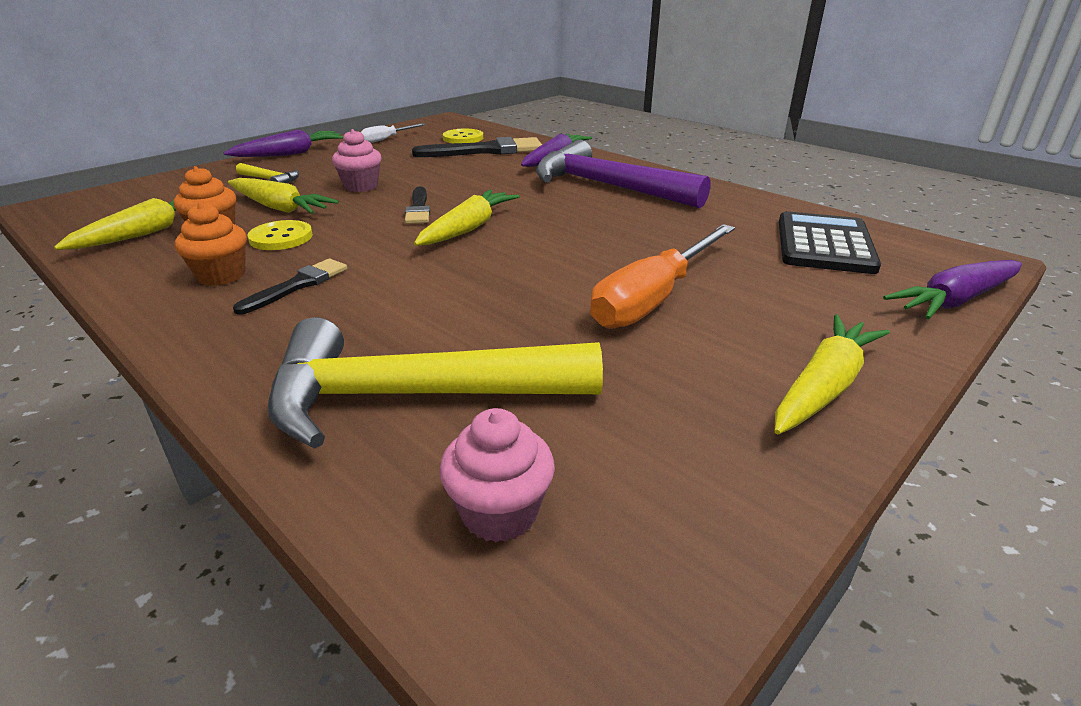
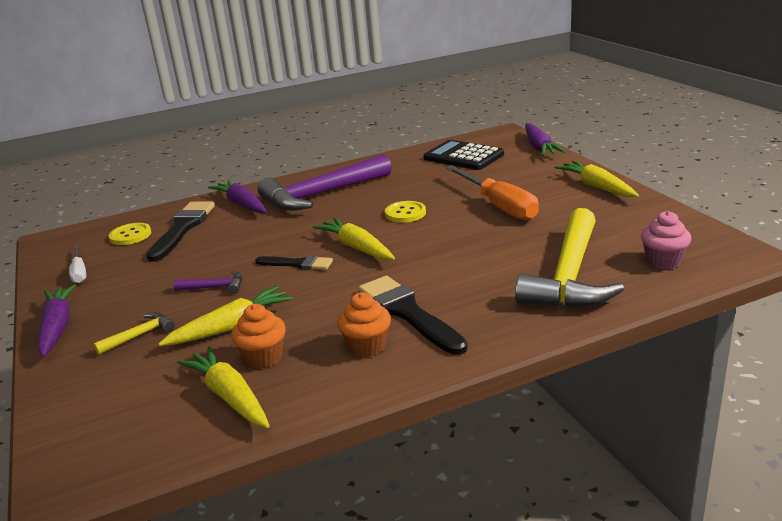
camera: 65 degrees left, 5 degrees down
(281, 237) = (307, 323): yellow button -> yellow button (405, 213)
(297, 285) = (408, 313): black brush -> black brush, size x1.70
(361, 186) = (215, 287): pink cupcake -> purple hammer

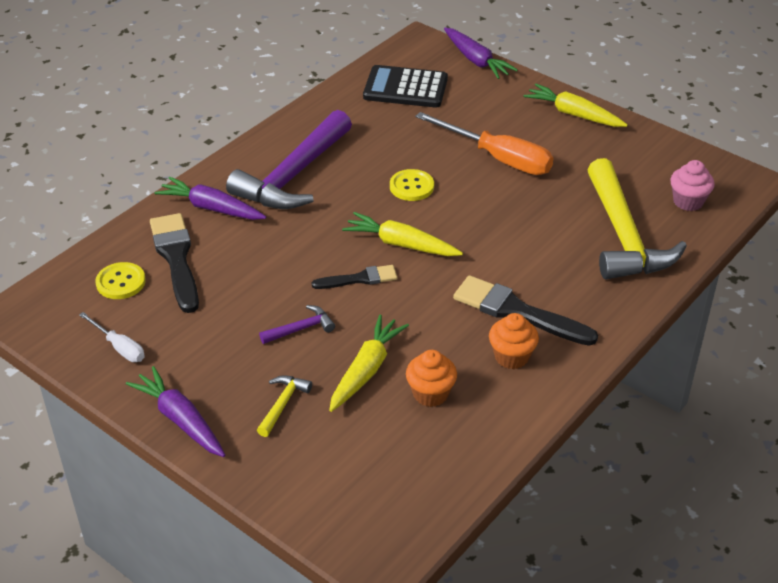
camera: 30 degrees left, 15 degrees up
(229, 396) = (438, 440): yellow carrot -> none

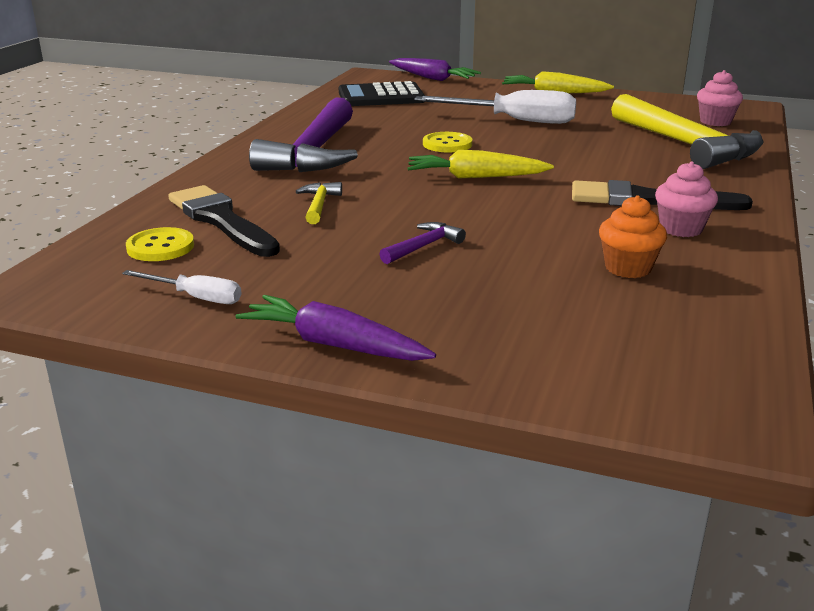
camera: 20 degrees left, 15 degrees down
(211, 208) = (237, 183): purple carrot -> none
(283, 404) = (460, 307): yellow hammer -> yellow hammer (319, 205)
(359, 279) = (455, 204): black brush -> none
(366, 370) = (534, 263): yellow carrot -> none
(498, 158) = (513, 120): orange screwdriver -> white screwdriver
(511, 357) = (681, 229): orange cupcake -> pink cupcake

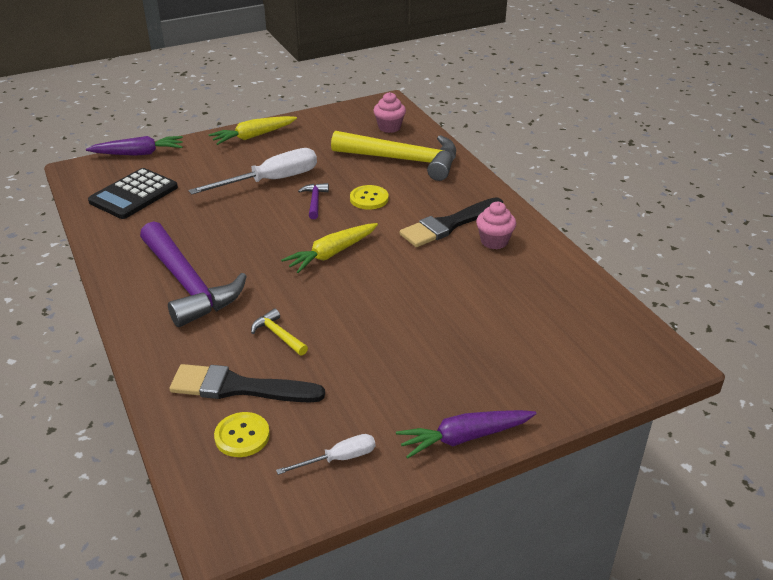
camera: 45 degrees left, 10 degrees up
(423, 246) = (394, 334): purple hammer -> purple hammer (315, 201)
(447, 144) = (265, 228): yellow button -> yellow button (369, 199)
(628, 268) = (511, 288): orange cupcake -> none

